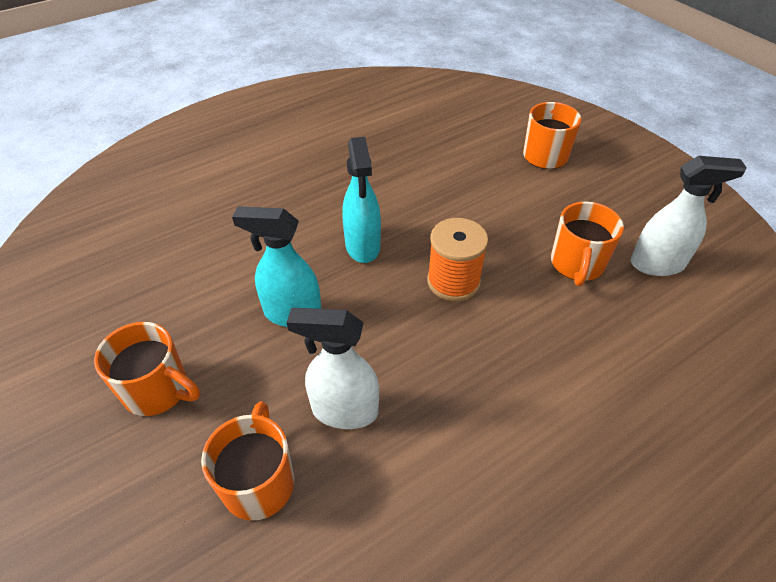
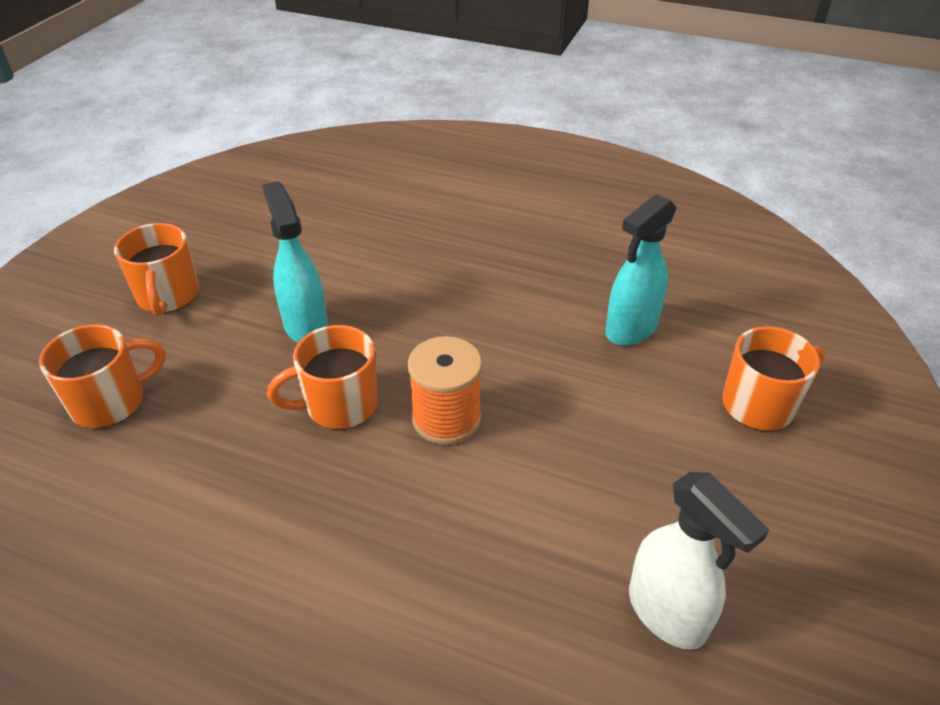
camera: 55 degrees right, 5 degrees down
(344, 411) = (216, 417): white spray bottle -> none
(363, 246) = (435, 327): turquoise spray bottle -> turquoise spray bottle (630, 329)
(576, 264) = (579, 520): orange mug -> orange mug (339, 405)

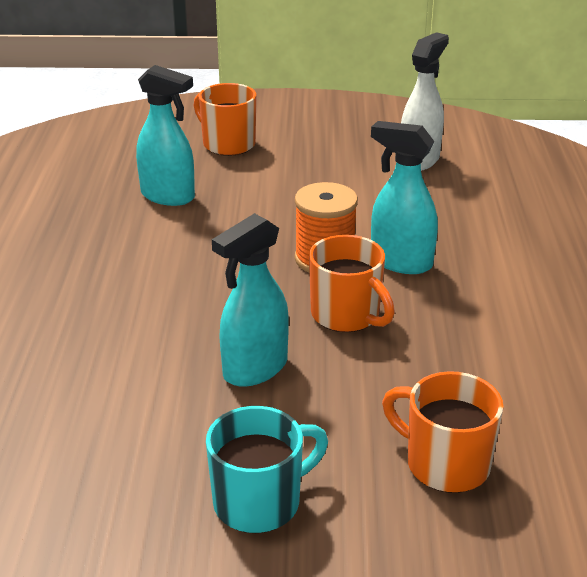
camera: 110 degrees left, 10 degrees down
(168, 296) = (260, 502): orange mug -> turquoise mug
(407, 483) = (400, 262): none -> turquoise spray bottle

